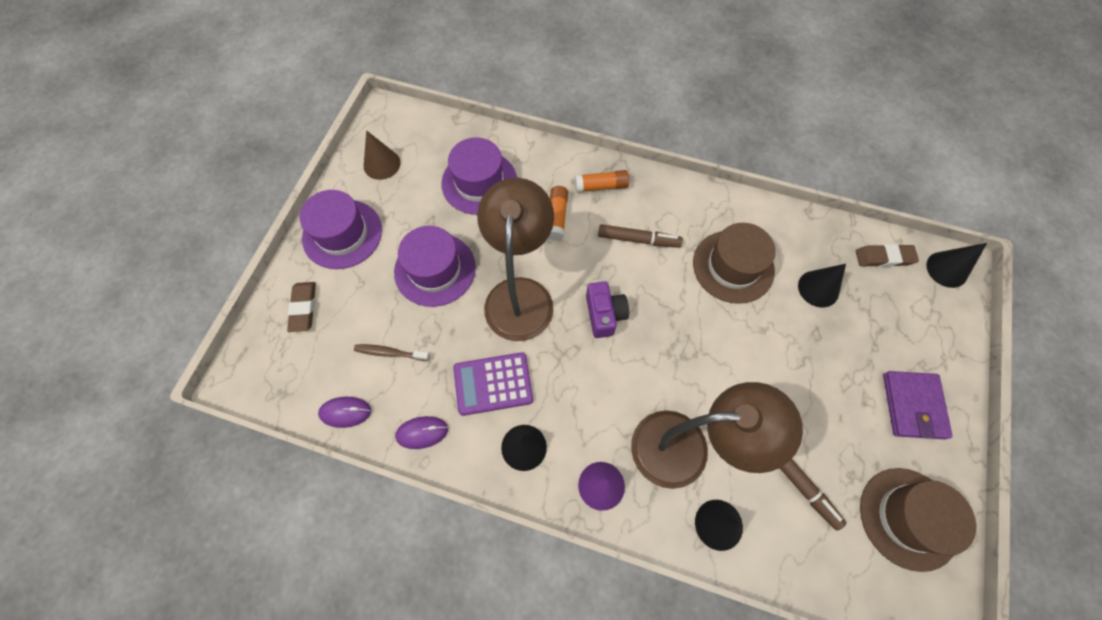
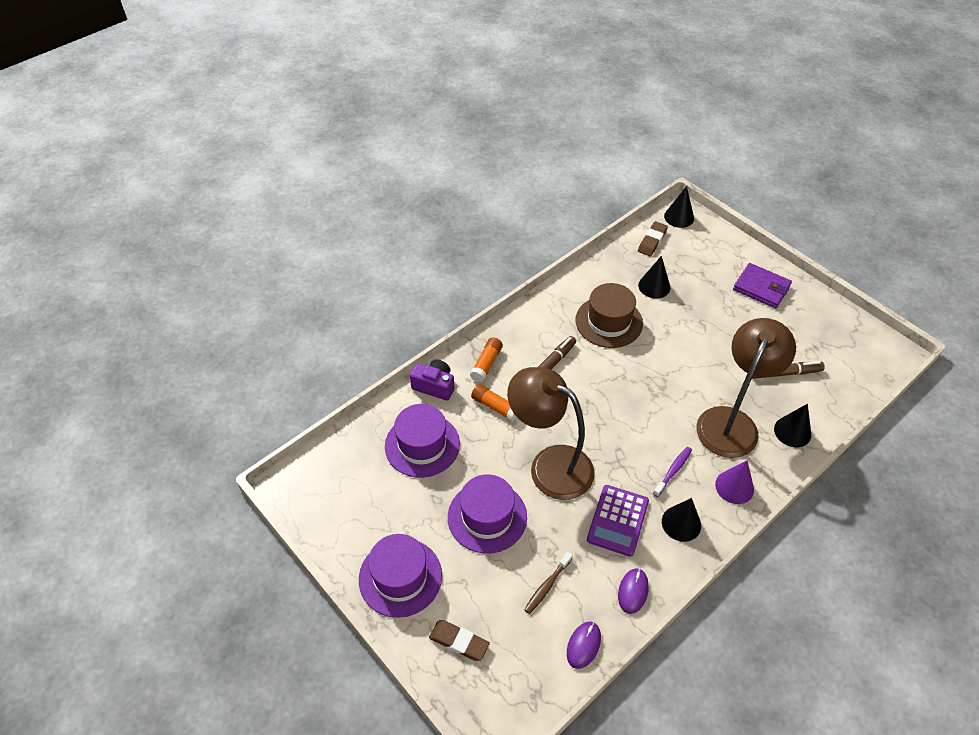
camera: 60 degrees left, 15 degrees down
(382, 164) = (346, 512): brown cone -> none
(583, 412) = (673, 471): none -> purple toothbrush
(604, 314) = (601, 418): purple camera -> purple camera (434, 386)
(908, 518) = (830, 332): brown hat -> none

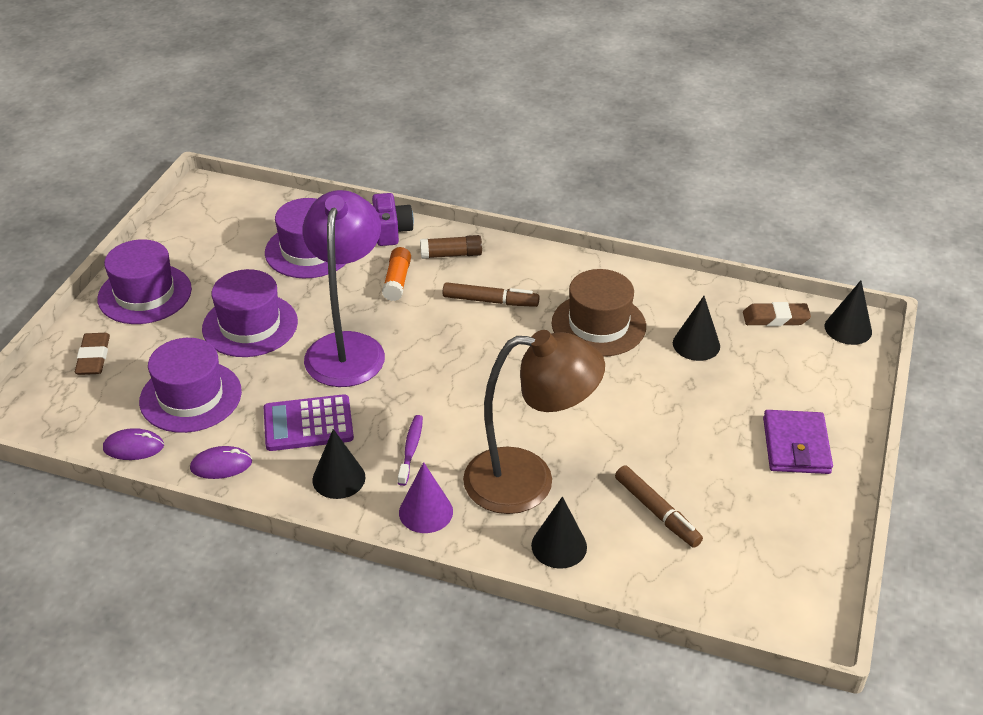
camera: 60 degrees right, 10 degrees down
(486, 364) = (451, 255): orange glue stick -> brown glue stick
(547, 586) = (190, 396): brown toothbrush -> purple hat
(550, 465) = (347, 347): brown lamp -> purple lamp
(673, 471) = (411, 449): purple toothbrush -> purple toothbrush turned 90 degrees counterclockwise

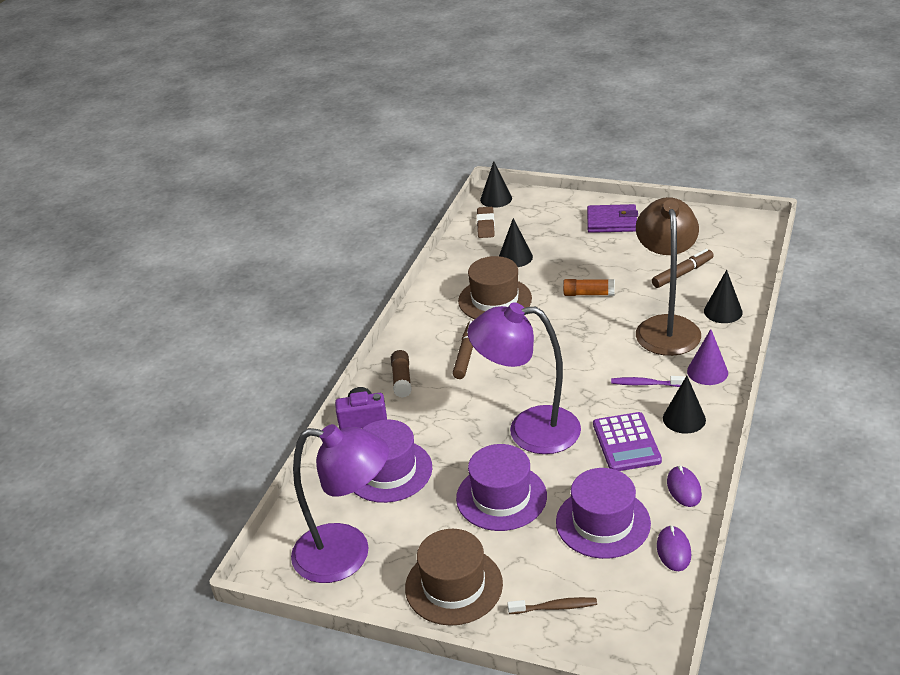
camera: 85 degrees left, 5 degrees down
(93, 357) = (555, 607): brown eraser -> brown toothbrush
(145, 294) = (454, 585): purple hat -> brown hat
(205, 230) = (347, 555): none -> purple lamp
(397, 281) = (438, 409): orange glue stick -> orange glue stick (588, 294)

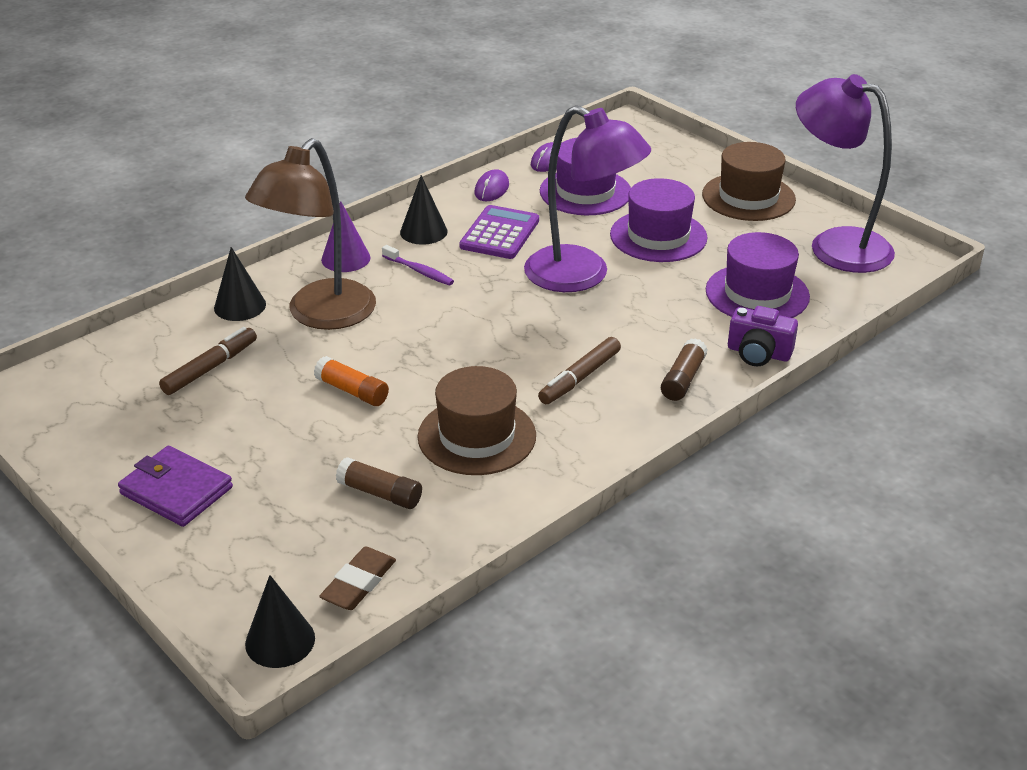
camera: 155 degrees left, 0 degrees up
(515, 257) = (380, 493): black cone -> brown glue stick
(555, 607) = (675, 162): brown toothbrush -> none
(682, 273) = (210, 368): brown marker -> brown marker turned 135 degrees clockwise

